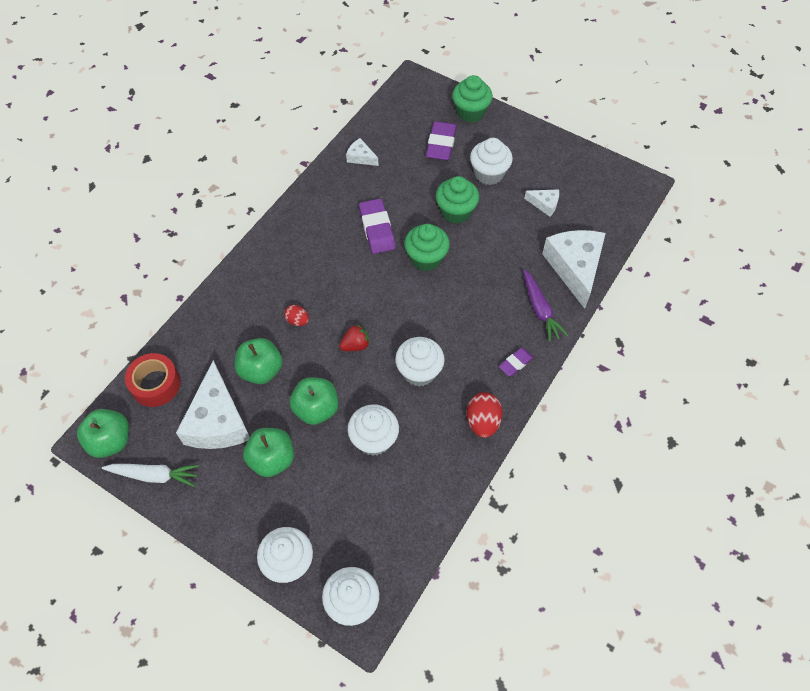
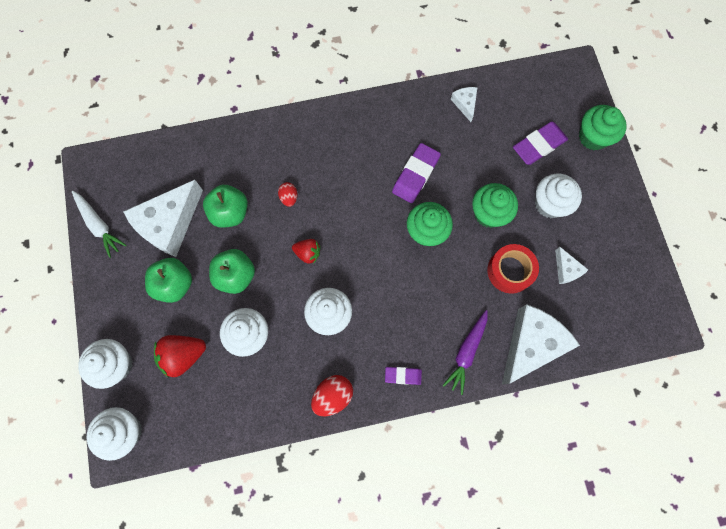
camera: 45 degrees right, 15 degrees up
(110, 441) = (97, 176): green apple -> none
(156, 384) = (159, 161): red tape -> red tape (509, 271)
(337, 502) = (183, 355): none -> red strawberry

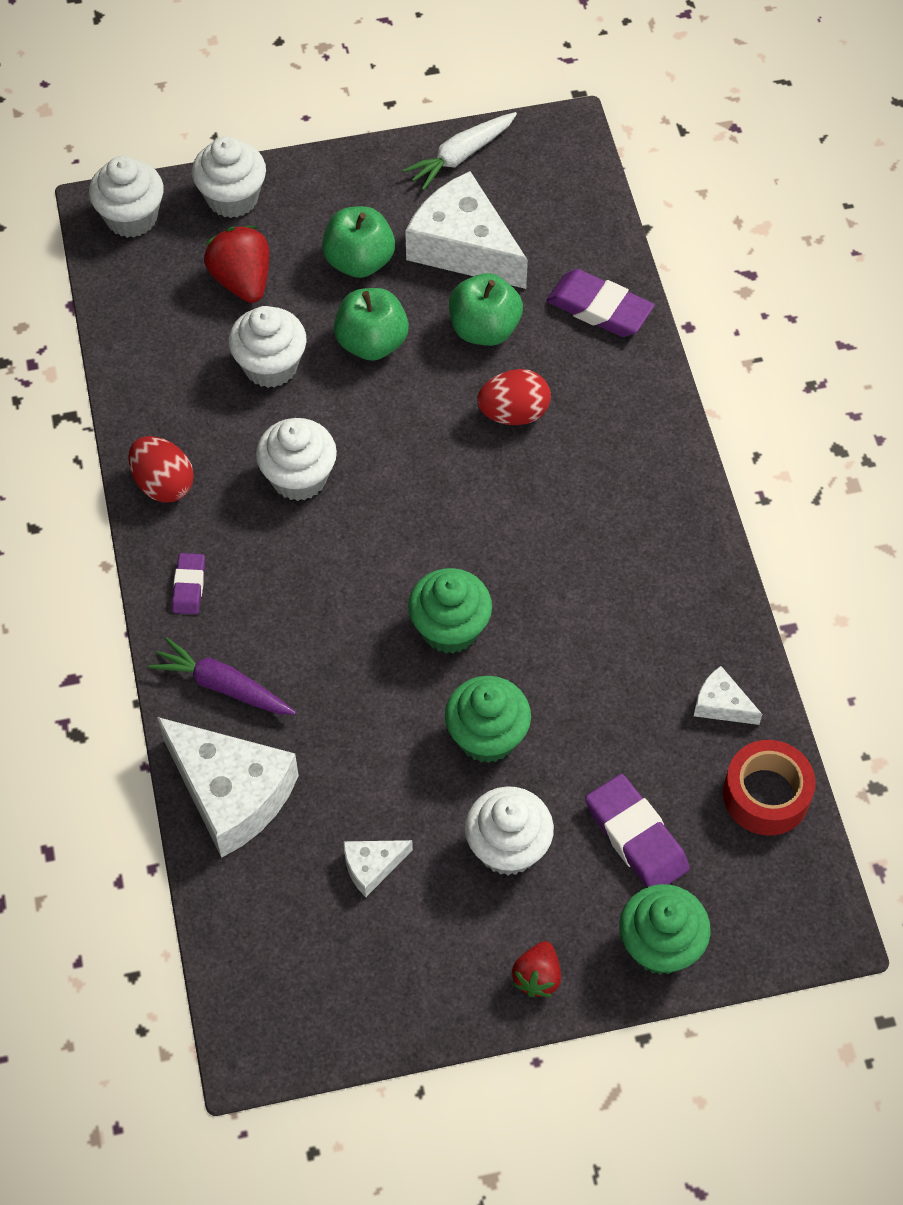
camera: 90 degrees right, 15 degrees down
(289, 198) = (513, 413): red egg -> red egg, size x1.63
(308, 253) = (410, 444): red strawberry -> red strawberry (537, 977)
(415, 175) = (563, 613): purple eraser -> purple eraser (599, 308)
(465, 104) = (721, 704): white cheese -> white cheese turned 135 degrees counterclockwise
(509, 271) = (371, 766): red tape -> red tape (766, 795)

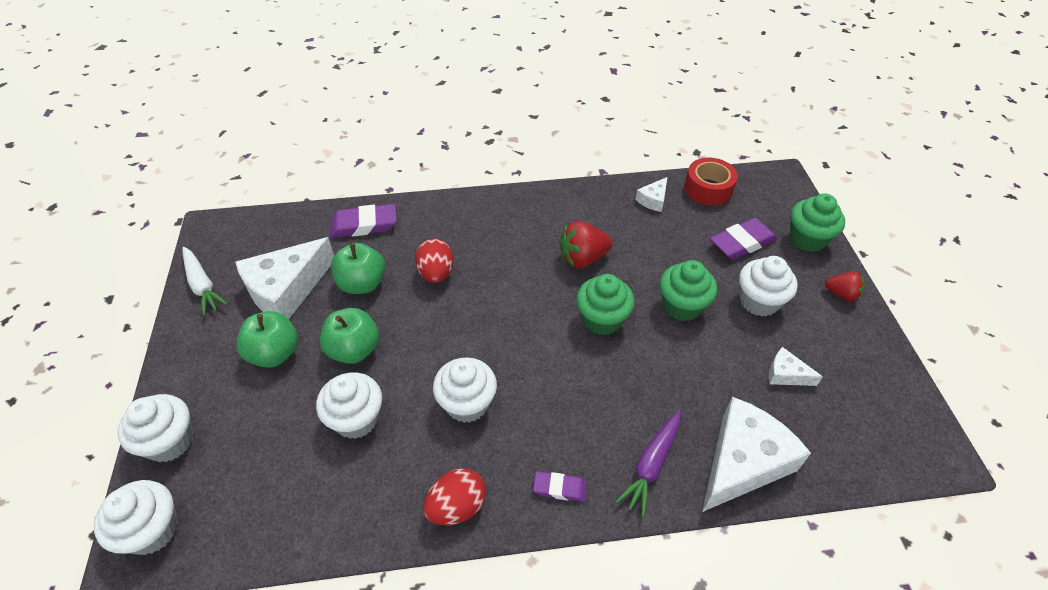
camera: 85 degrees left, 10 degrees down
(242, 281) = (263, 437): red strawberry -> red strawberry (582, 258)
(372, 867) = (786, 374): white cheese -> white cheese turned 135 degrees clockwise
(599, 308) = (364, 225): purple eraser -> purple eraser turned 45 degrees clockwise

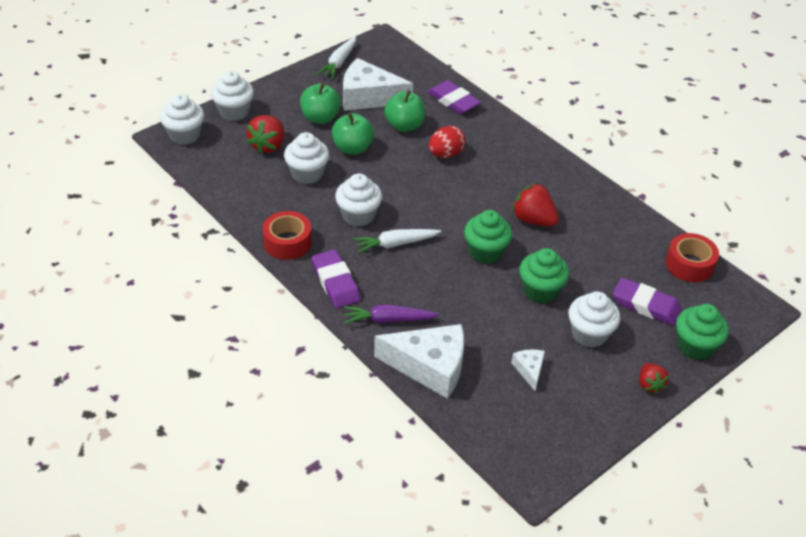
camera: 55 degrees right, 5 degrees down
(269, 435) = (268, 145): none -> red strawberry
(457, 506) = (287, 242): red egg -> red tape
(538, 392) = (395, 244): none -> white carrot
(559, 488) = (335, 282): purple eraser -> purple eraser, size x1.74
(653, 200) = (638, 236): white cheese -> none

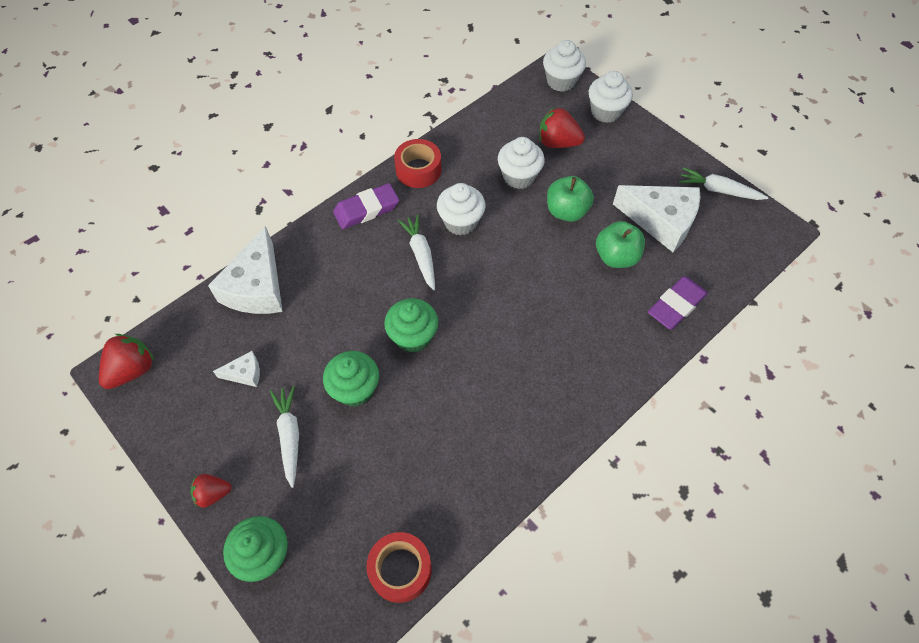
camera: 90 degrees right, 15 degrees up
(320, 118) = (612, 181): green apple -> none
(368, 97) = (661, 221): white cheese -> white cheese turned 105 degrees clockwise
(388, 320) = (317, 252): purple carrot -> none
(445, 154) = (572, 298): red egg -> none
(533, 220) = (469, 387): red strawberry -> red strawberry (132, 370)
(589, 334) = (289, 436): white cupcake -> white carrot
(646, 305) = (331, 504): purple eraser -> none

